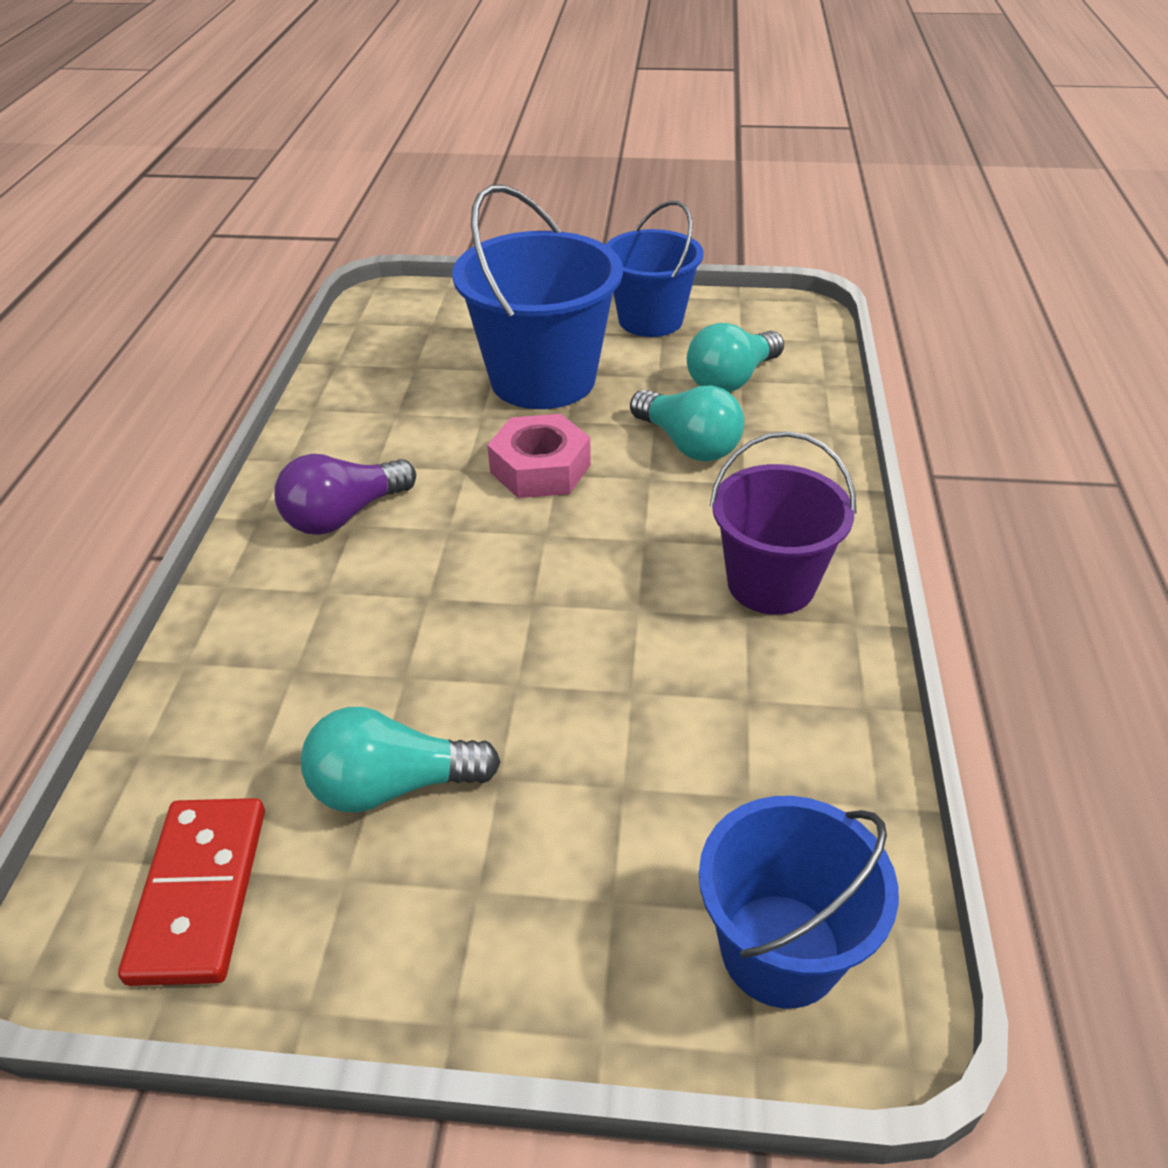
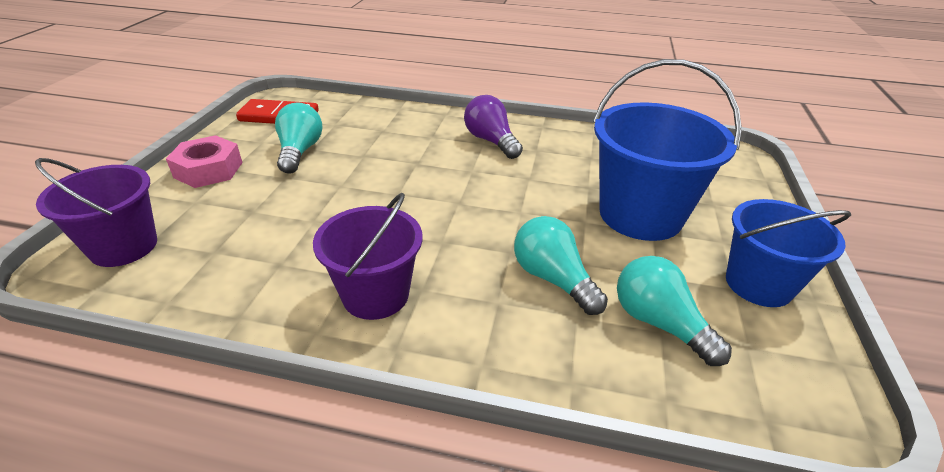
camera: 95 degrees right, 5 degrees down
(540, 468) = (527, 205): pink nut -> pink nut (208, 170)
(688, 444) = (553, 279): turquoise light bulb -> turquoise light bulb turned 90 degrees clockwise
(780, 949) = (124, 246): blue bucket -> purple bucket

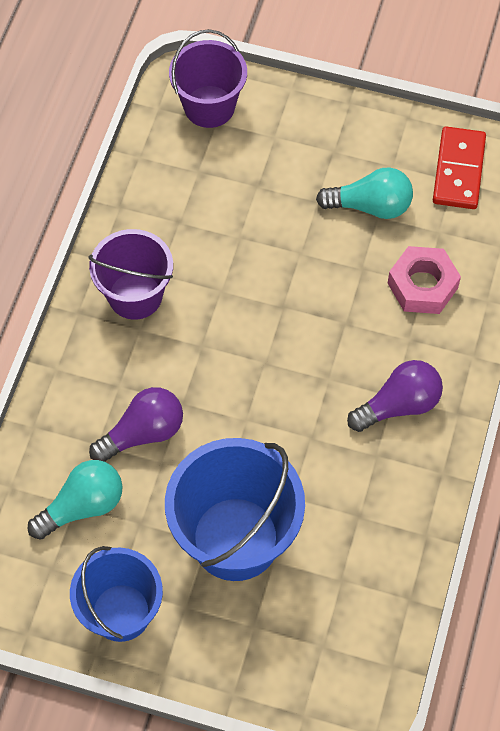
camera: 95 degrees right, 25 degrees up
(208, 170) = (332, 132): pink nut -> pink nut (422, 285)
(553, 279) = (143, 433): turquoise light bulb -> purple light bulb

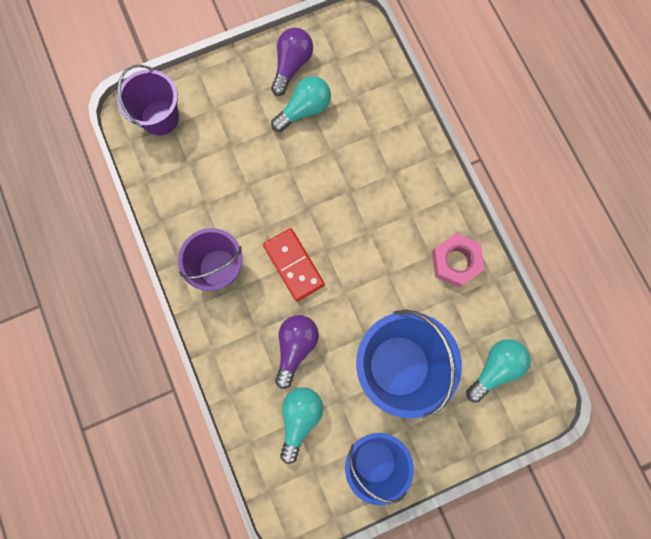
camera: 40 degrees left, 15 degrees up
(341, 627) = (495, 368): none -> turquoise light bulb
(399, 405) = (418, 216): purple light bulb -> purple light bulb (292, 66)
(422, 285) = (372, 136): pink nut -> pink nut (455, 262)
(458, 170) = (334, 51): red domino -> red domino (293, 265)

